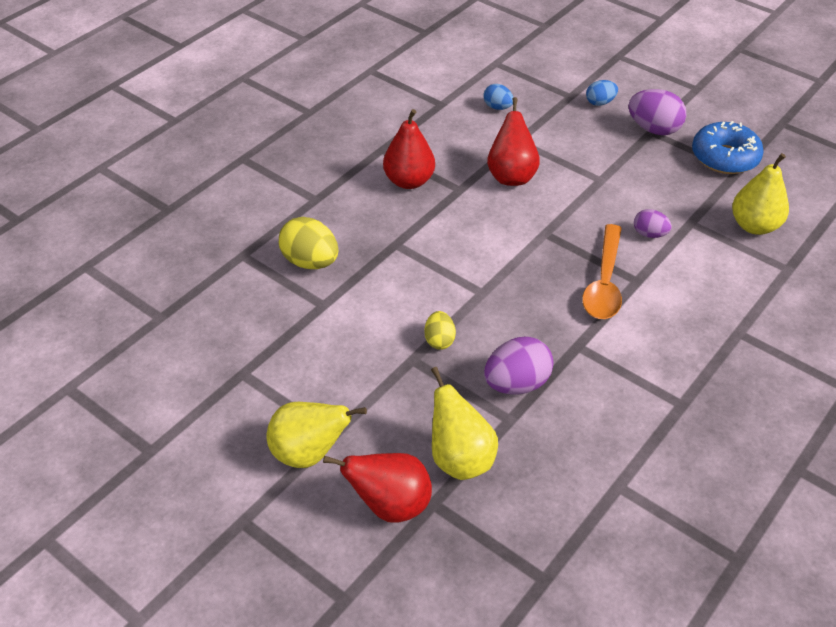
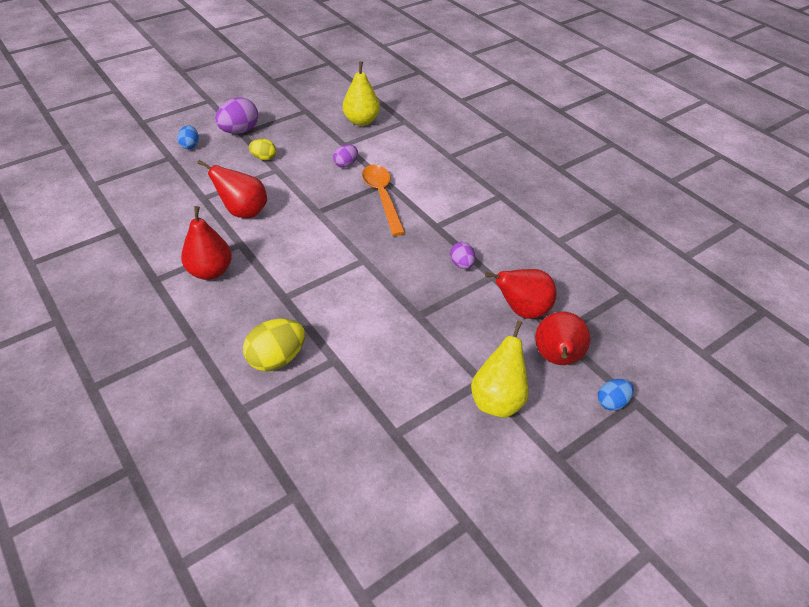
camera: 75 degrees left, 0 degrees up
(439, 340) = (405, 295): yellow egg -> yellow egg (264, 158)
(459, 459) = (522, 310): yellow pear -> red pear
(497, 107) = (153, 198): blue egg -> blue egg (612, 402)
(516, 384) = (462, 264): purple egg -> purple egg, size x0.58
(604, 282) = (382, 197): orange spoon -> orange spoon turned 135 degrees counterclockwise
(724, 157) = (290, 112): blue donut -> none

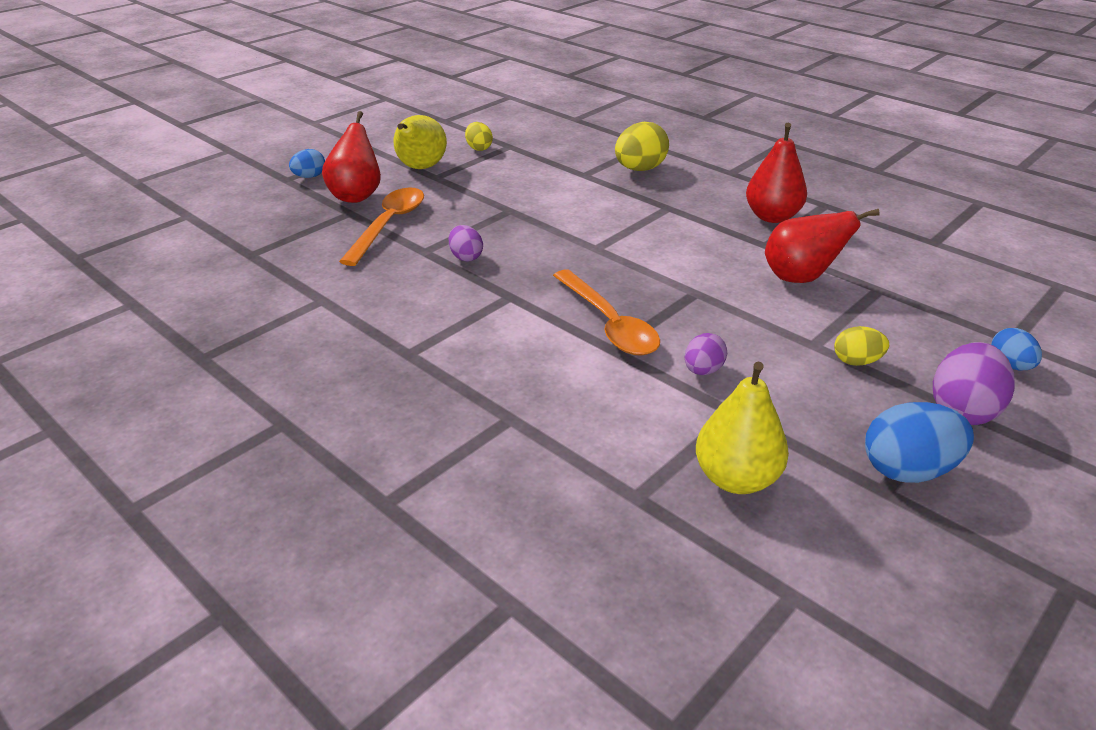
camera: 170 degrees right, 10 degrees down
(289, 114) = (908, 470): none -> blue egg
(431, 433) = (479, 148): none -> yellow egg
(522, 310) = (389, 225): red pear -> orange spoon

